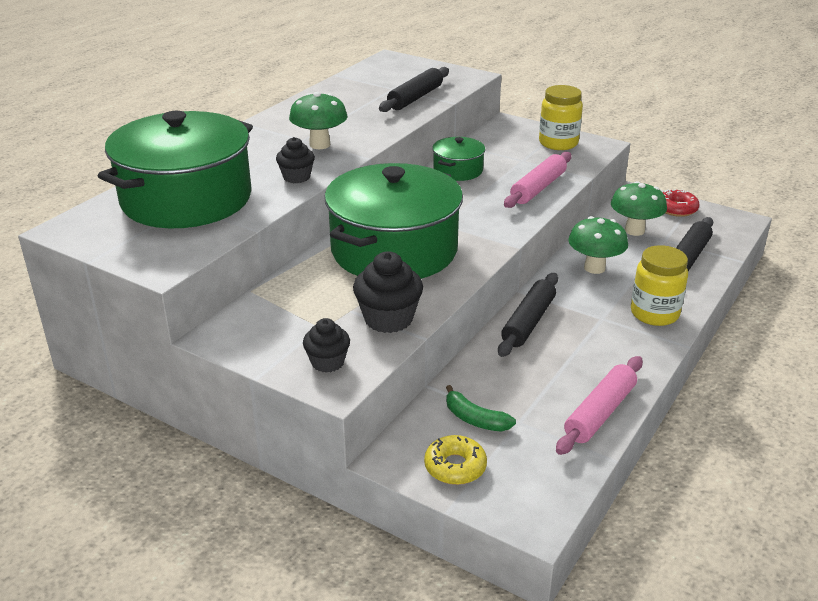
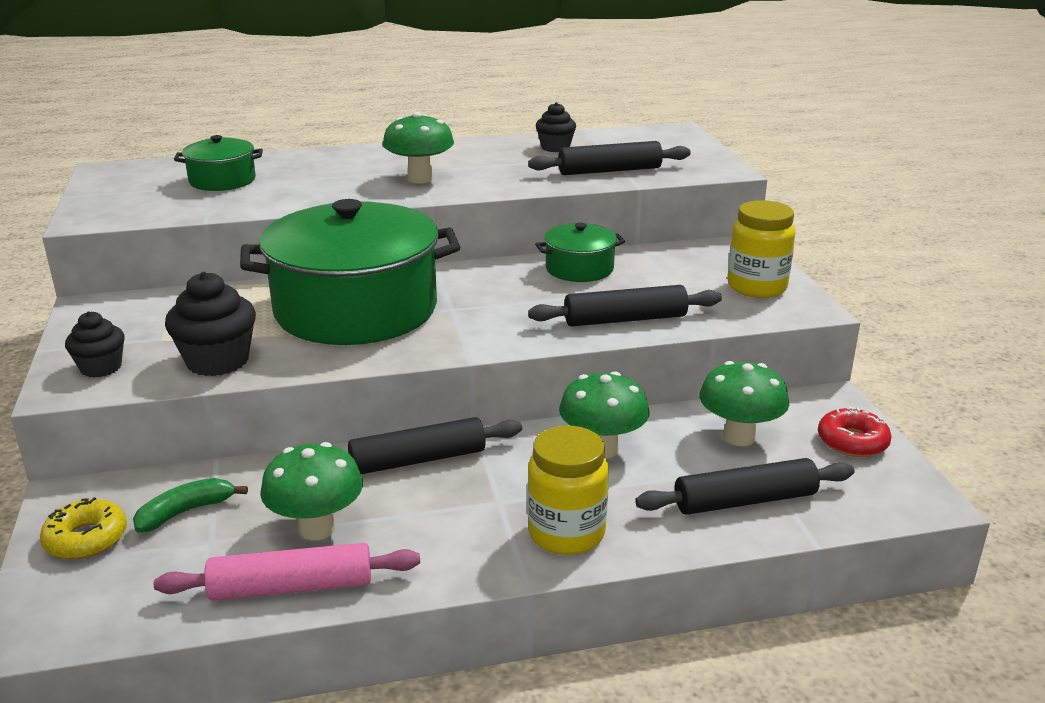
camera: 45 degrees right, 5 degrees down
(186, 199) = (222, 180): green pot -> green pot, size x0.46
(296, 177) = (335, 196): black cupcake -> black cupcake (555, 147)
(475, 419) = (186, 512): green banana -> green banana turned 60 degrees clockwise
(538, 188) = (625, 319): pink rolling pin -> black rolling pin
(554, 382) = (317, 528): none -> green mushroom

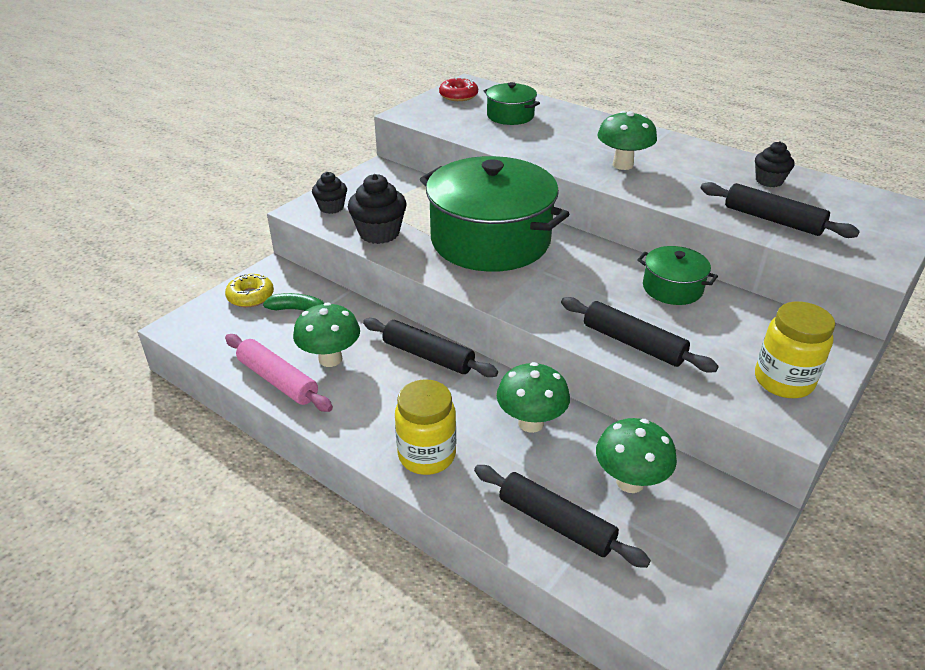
camera: 50 degrees right, 10 degrees up
(852, 441) = (708, 550): red donut -> red donut (458, 95)

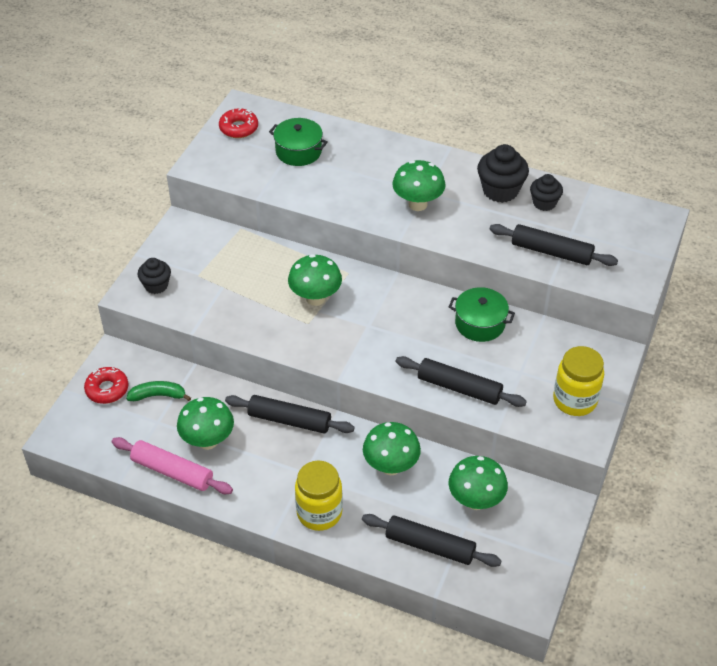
camera: 15 degrees left, 10 degrees up
(250, 296) = (107, 389): yellow donut -> red donut
(379, 233) = (213, 309): black cupcake -> black cupcake (500, 190)
(490, 240) = (315, 298): green pot -> green mushroom

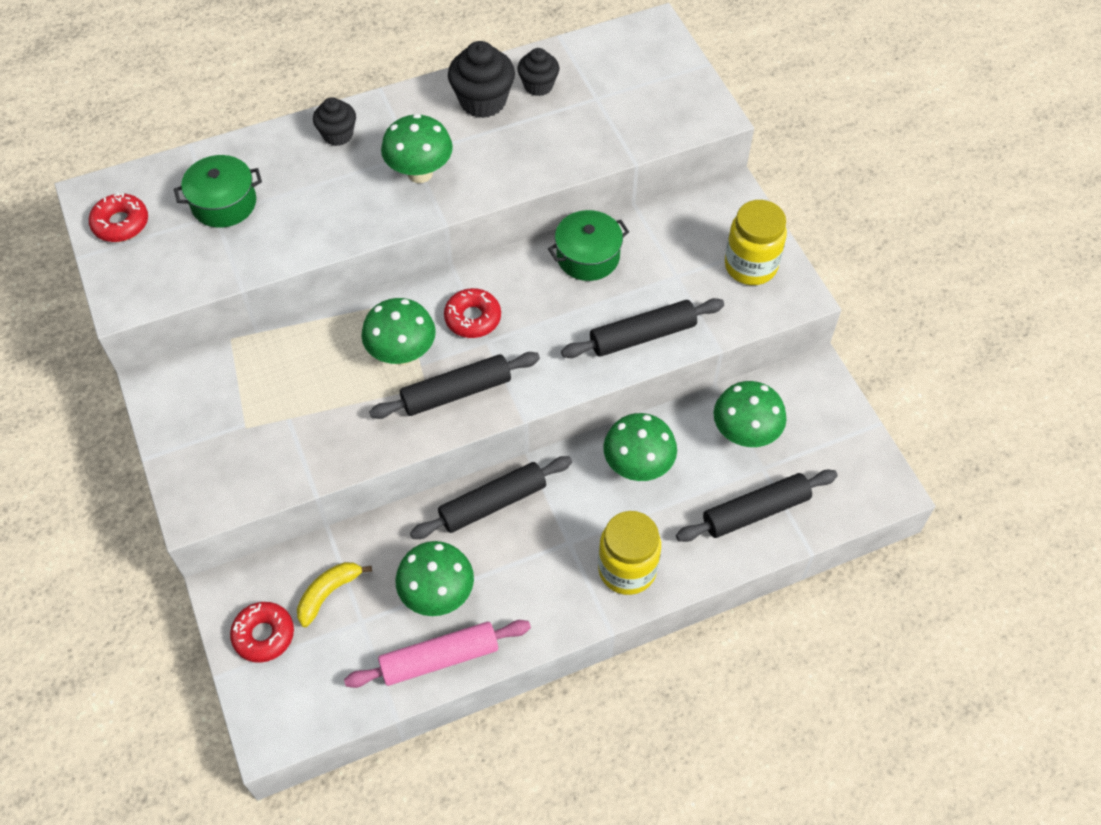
camera: 45 degrees left, 10 degrees up
(156, 285) = (212, 475): black cupcake -> black cupcake (338, 135)
(158, 395) = (328, 593): green banana -> yellow banana
(374, 308) = (473, 318): none -> red donut
(551, 252) = (601, 131): black rolling pin -> black rolling pin (456, 392)

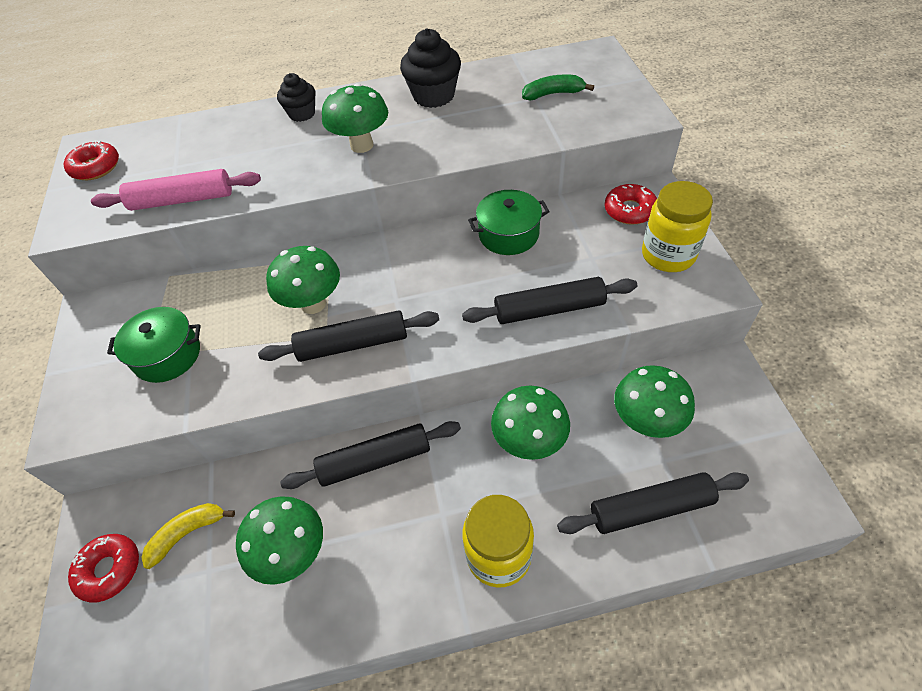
camera: 15 degrees right, 5 degrees down
(224, 203) = (186, 158): green pot -> green pot (167, 355)
(439, 658) = (273, 629): pink rolling pin -> pink rolling pin (182, 200)
(473, 318) = (388, 278): red donut -> red donut (629, 210)
(538, 85) = (485, 87): black cupcake -> none
(614, 92) = (553, 94): none -> green banana

